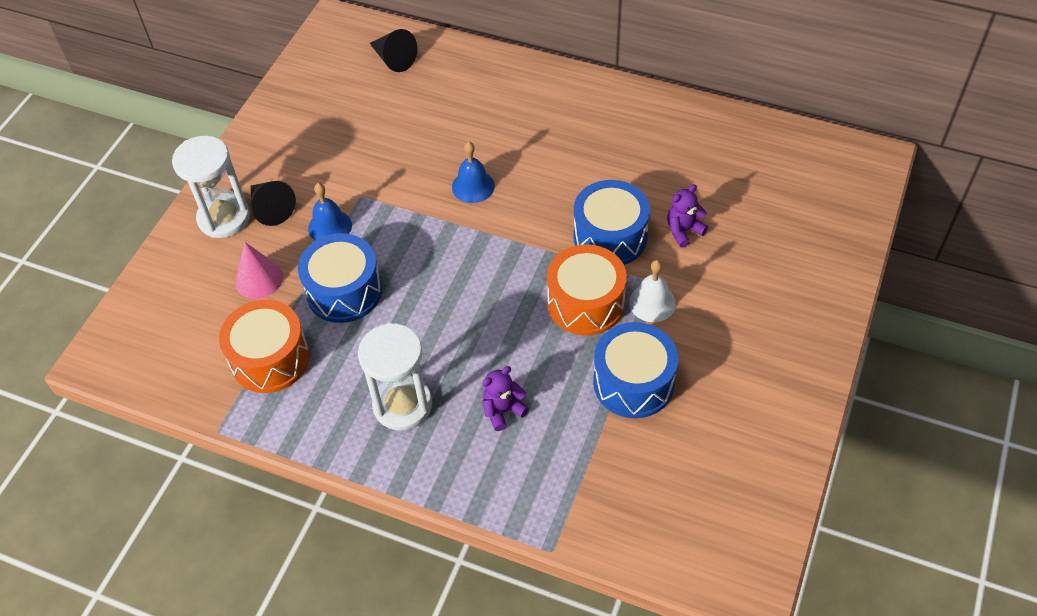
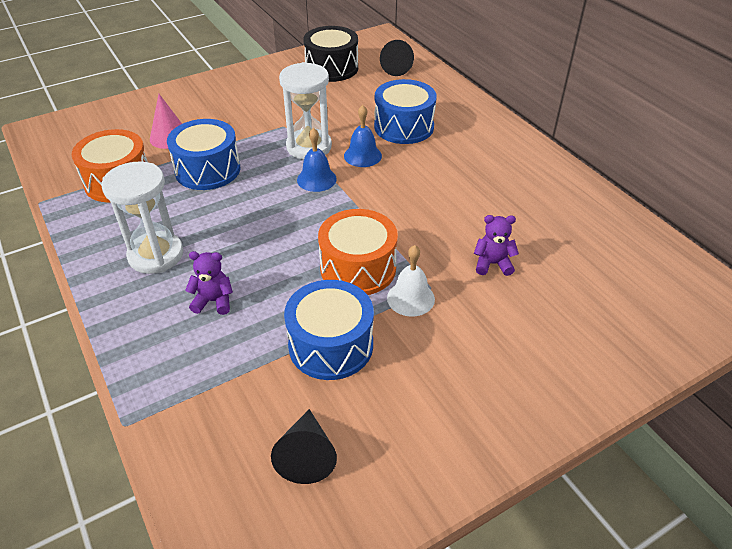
camera: 35 degrees right, 10 degrees down
(224, 218) = (193, 98): white hourglass -> white hourglass (309, 147)
(271, 209) = (224, 106): black cone -> black cone (306, 455)
(329, 95) = (331, 68): none -> black drum
(330, 226) = (245, 132): blue bell -> blue bell (316, 179)
(610, 237) = (427, 236): blue drum -> blue drum (404, 127)

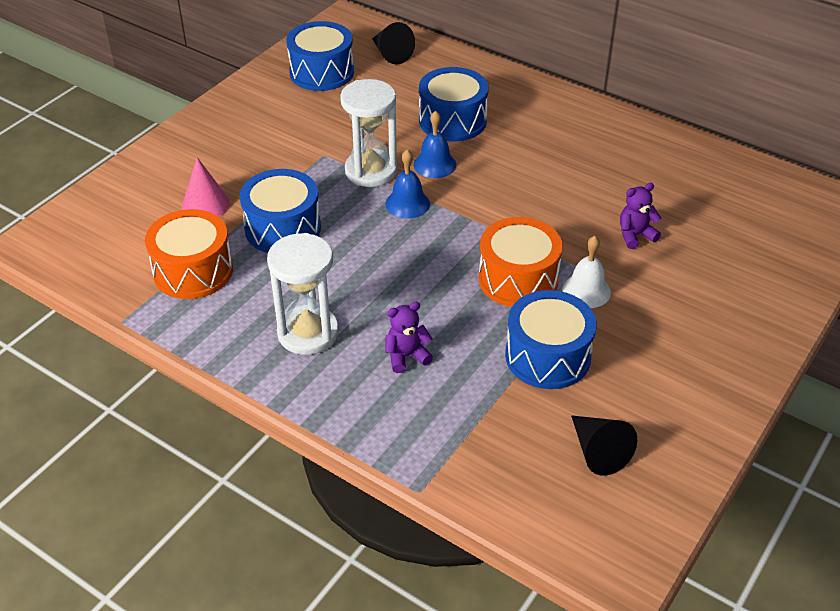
camera: 25 degrees left, 0 degrees up
(331, 68) = (321, 72): black drum -> blue drum

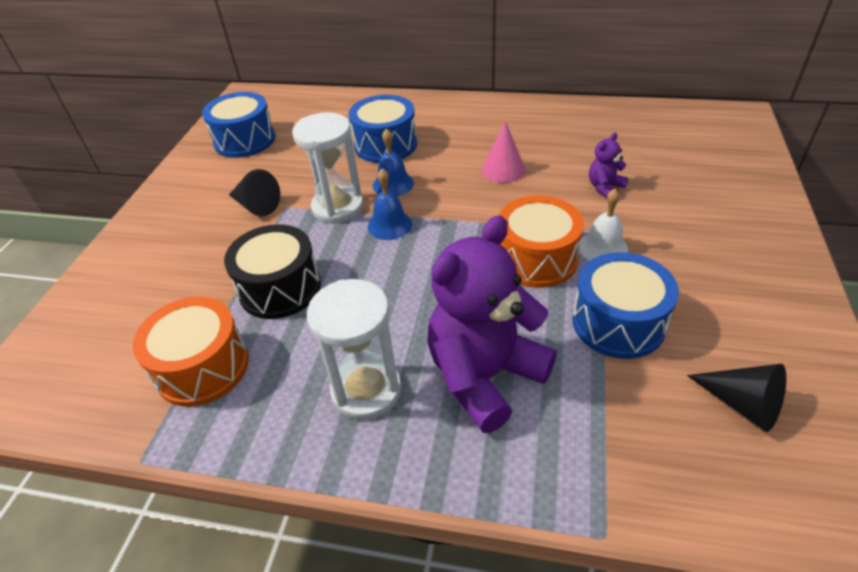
camera: 20 degrees left, 0 degrees up
(205, 204) = (185, 291): pink cone -> pink cone (503, 170)
(283, 228) = (280, 288): blue drum -> black drum
(390, 54) = (299, 110): black cone -> black cone (256, 205)
(406, 356) = (485, 376): purple teddy bear -> purple teddy bear, size x2.34

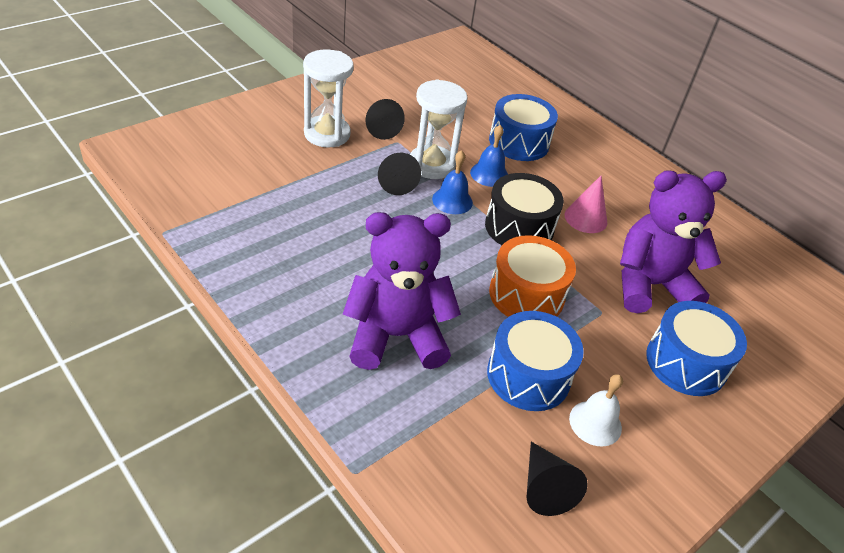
camera: 30 degrees right, 0 degrees up
(202, 367) = (243, 206): orange drum -> none
(245, 140) = (423, 76): blue drum -> blue drum (686, 362)
(280, 288) = (335, 192): black drum -> black drum (519, 227)
(323, 242) = (395, 181): none -> black cone
(366, 390) = (317, 289): white hourglass -> white hourglass (327, 134)
(603, 248) = (587, 323): white bell -> white bell (595, 423)
(605, 187) = (650, 285): purple teddy bear -> purple teddy bear, size x2.34

